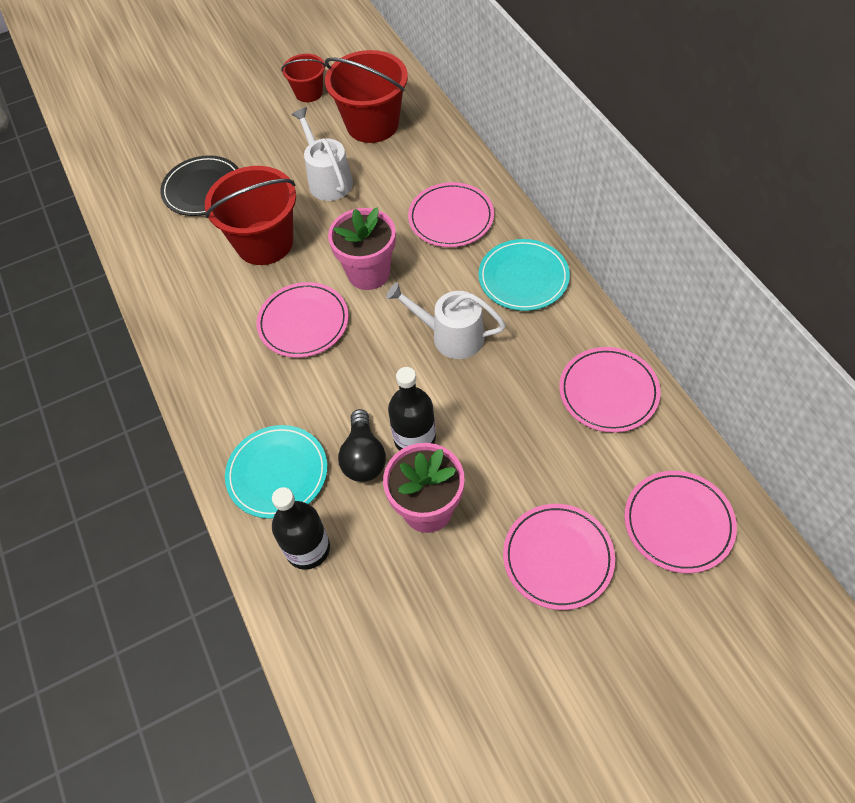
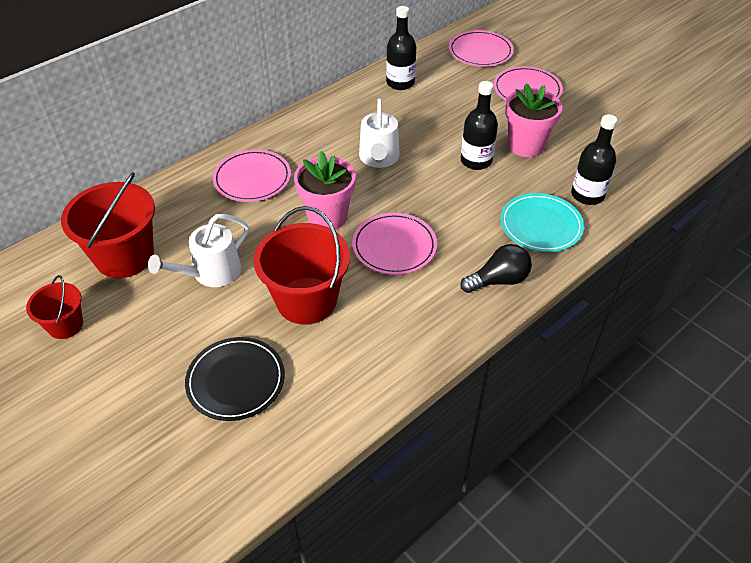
camera: 110 degrees left, 10 degrees down
(364, 457) = (503, 183): black light bulb -> black light bulb (498, 280)
(523, 278) = (310, 130): turquoise plate -> none
(608, 392) = (400, 83): pink plate -> black bottle

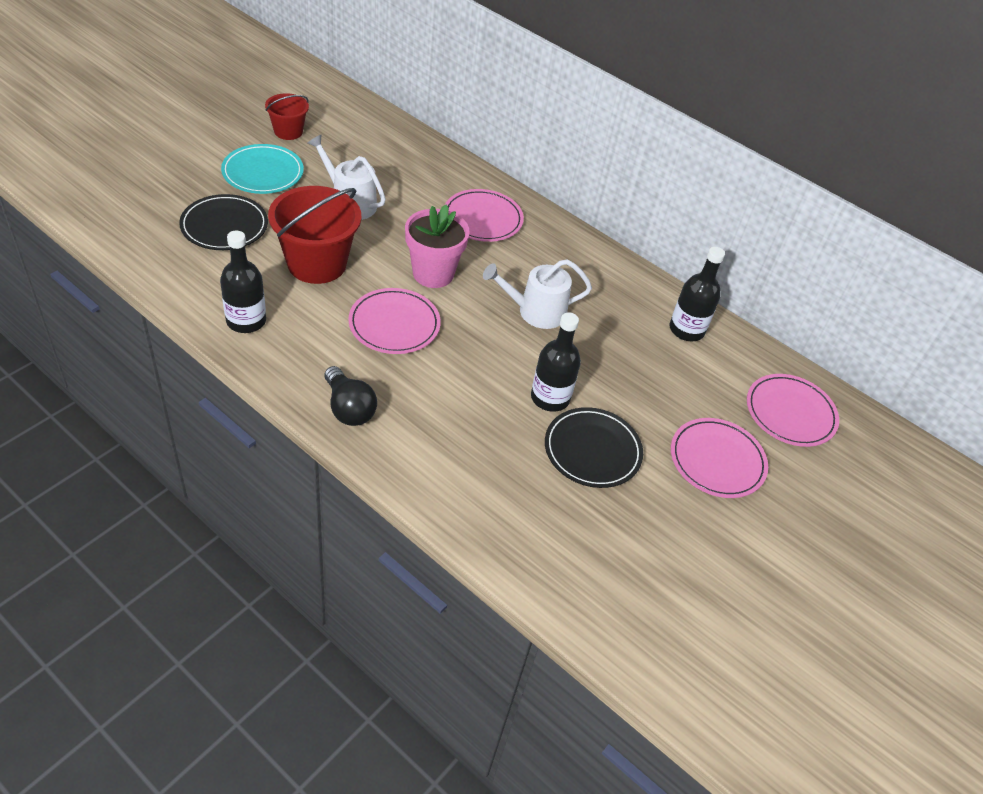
camera: 75 degrees right, 0 degrees up
(124, 256) = (367, 152): red bucket -> none
(526, 145) = (592, 450): pink flower pot -> black plate
(541, 225) = (441, 454): turquoise plate -> turquoise plate (263, 172)
(587, 195) = (505, 508): black bottle -> black bottle (246, 321)

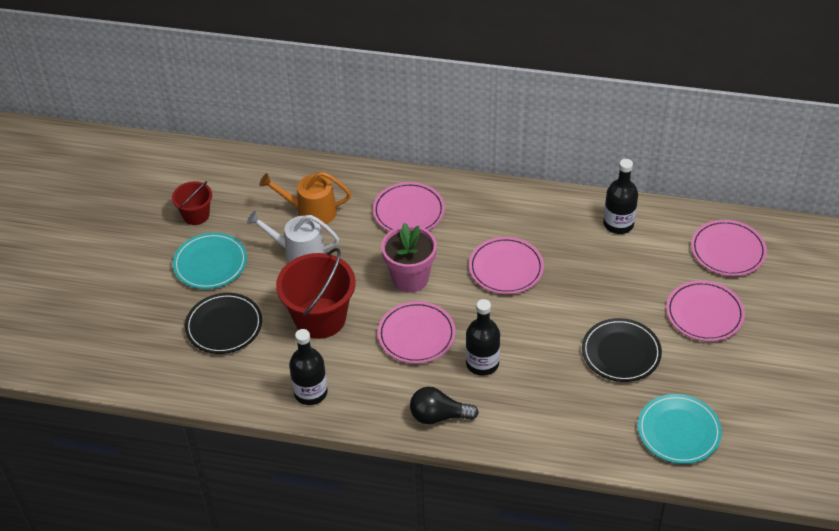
camera: 20 degrees left, 0 degrees up
(349, 408) = (439, 416): black light bulb -> black light bulb turned 150 degrees clockwise
(392, 176) = (311, 211): none -> orange watering can
(536, 311) = (506, 268): white watering can -> pink plate
(550, 398) = (565, 330): black bottle -> black bottle (482, 363)
(594, 566) = (678, 431): none -> turquoise plate

